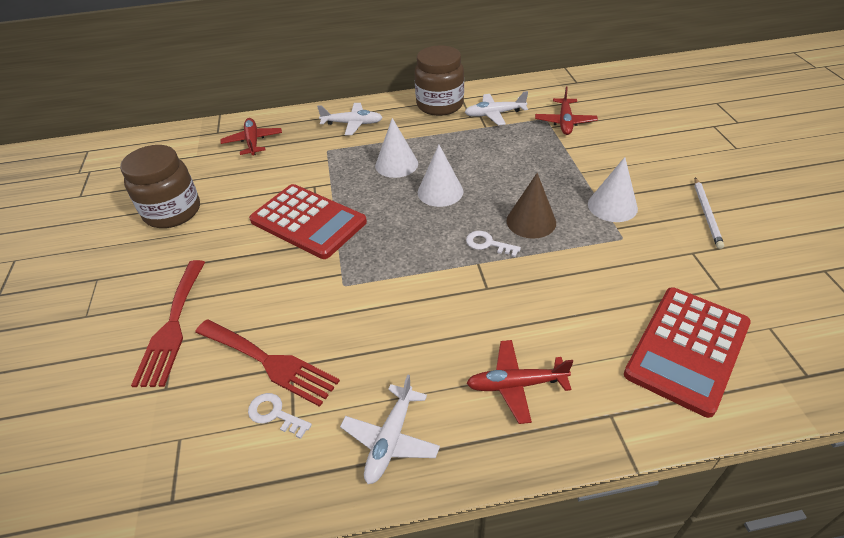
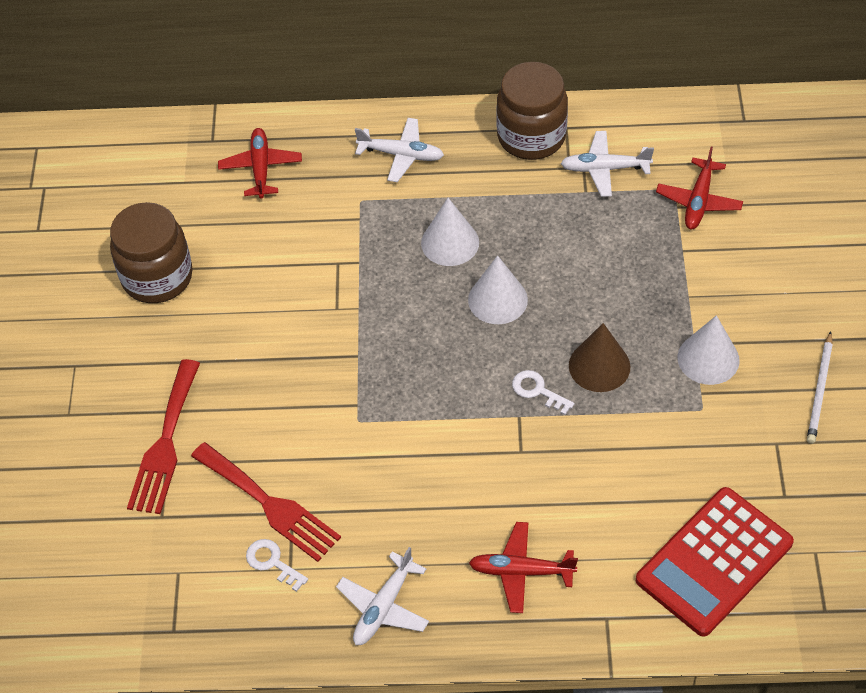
camera: 10 degrees right, 10 degrees up
(308, 221) = (325, 320): red calculator -> none

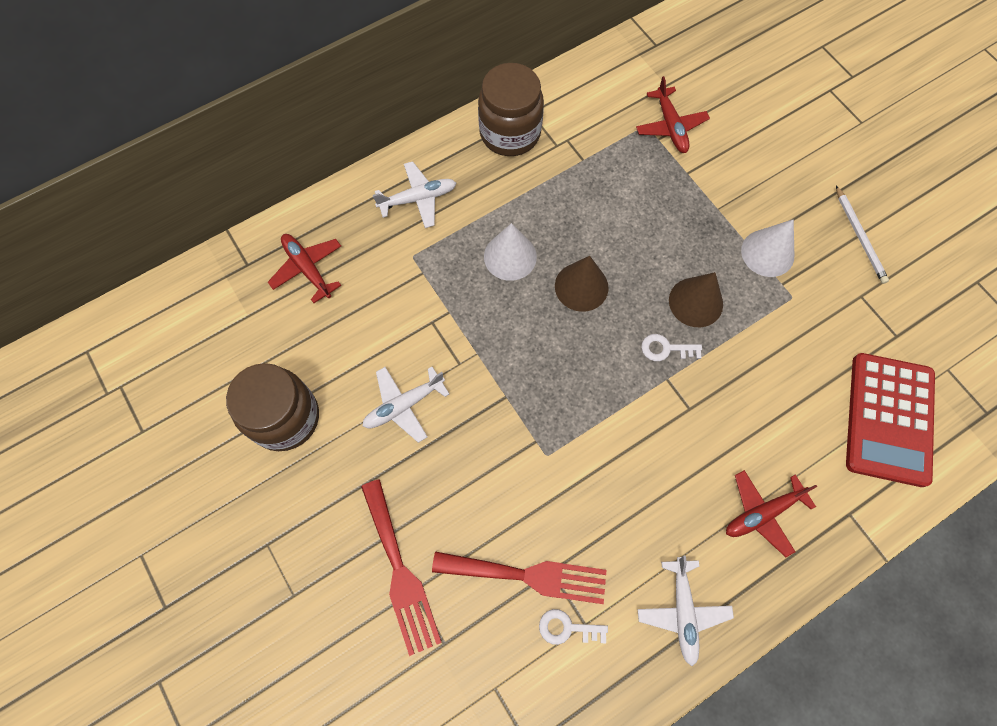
camera: 35 degrees left, 15 degrees up
(497, 299) = (581, 286): white cone -> brown cone
(604, 169) = (584, 133): white plane -> white plane (403, 405)

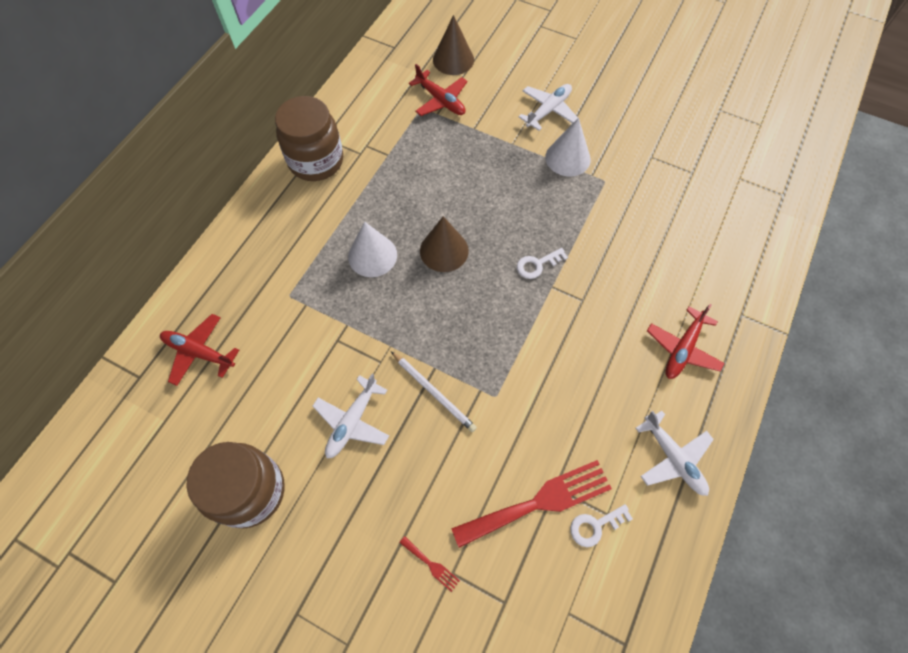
camera: 30 degrees left, 5 degrees down
(400, 572) = (431, 565): red fork -> red fork, size x0.41
(418, 199) = (267, 247): white plane -> white plane (548, 110)
(695, 302) = (538, 219): brown cone -> brown cone (453, 59)
(859, 237) = (624, 116): white pencil -> white pencil (434, 392)
(889, 419) = (724, 233): red calculator -> none

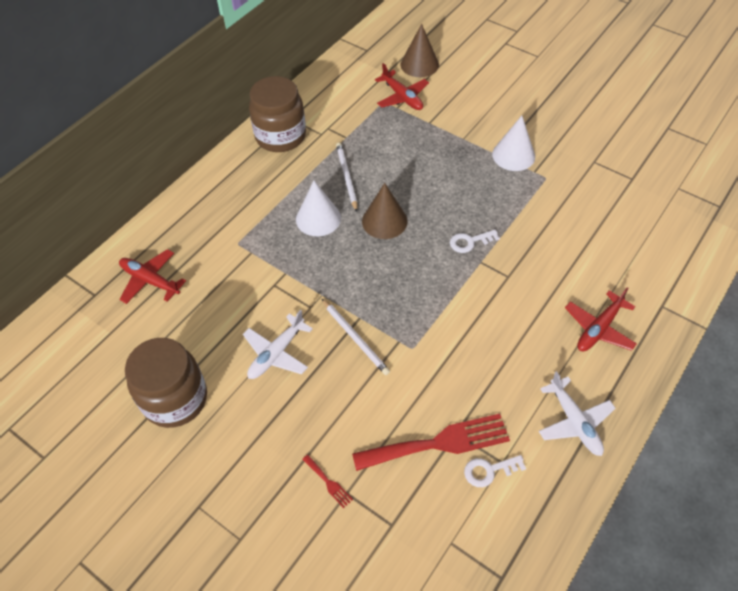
camera: 10 degrees right, 10 degrees down
(395, 202) = (346, 177): none -> white pencil
(548, 110) = (501, 114): white plane -> none

